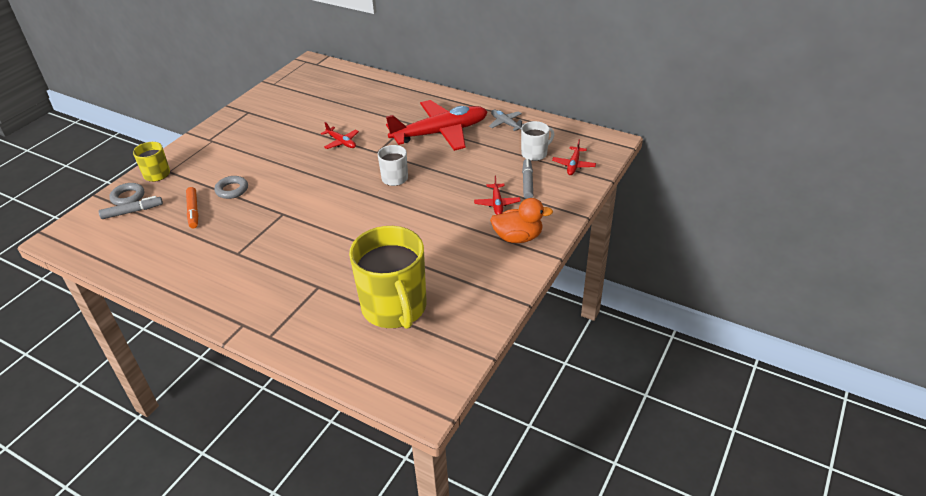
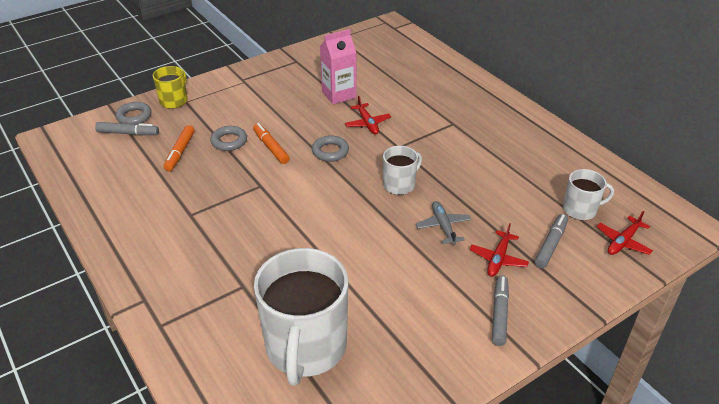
camera: 25 degrees right, 0 degrees up
(272, 183) = (271, 147): none -> orange marker
(303, 128) = (339, 94): none -> pink carton
(324, 171) = (330, 151): none -> grey ring
(394, 307) = (305, 347): yellow mug -> white mug
(440, 133) = (480, 147): red plane -> none
(506, 123) = (565, 159): grey plane -> grey plane (443, 227)
(518, 237) = (499, 314): orange duck -> grey marker

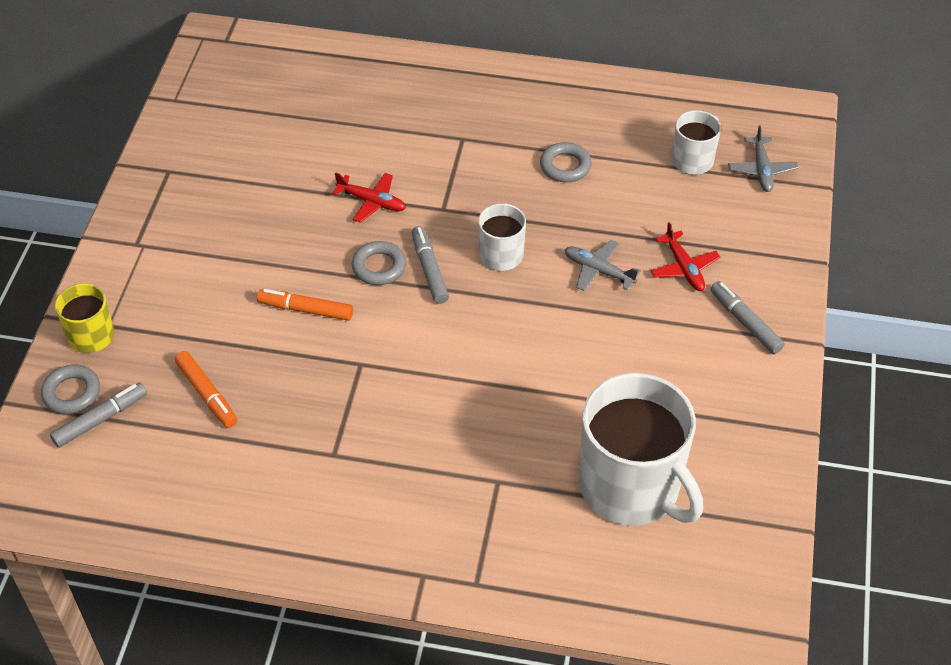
camera: 45 degrees left, 10 degrees up
(229, 141) = (245, 337): grey ring -> grey ring (565, 166)
(339, 94) = (288, 185): pink carton -> none
(550, 245) = (709, 218): grey marker -> grey marker (429, 269)
(623, 241) = (761, 169): red plane -> grey plane

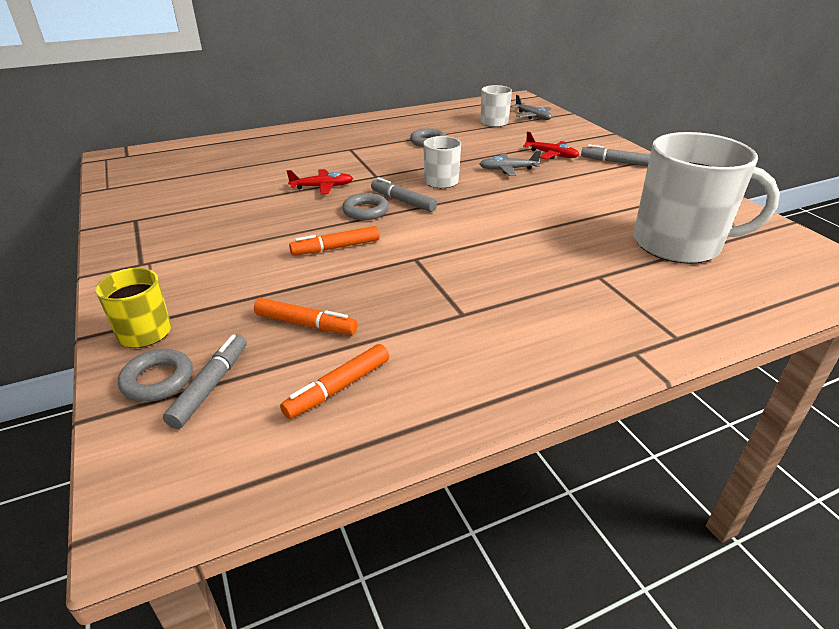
camera: 35 degrees left, 15 degrees down
(179, 473) = (338, 388): none -> orange marker

